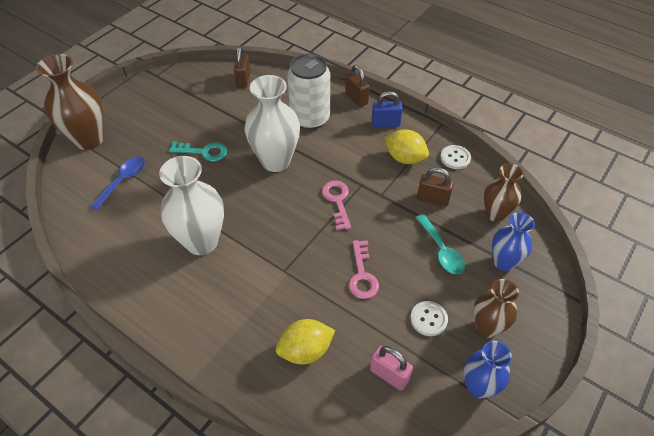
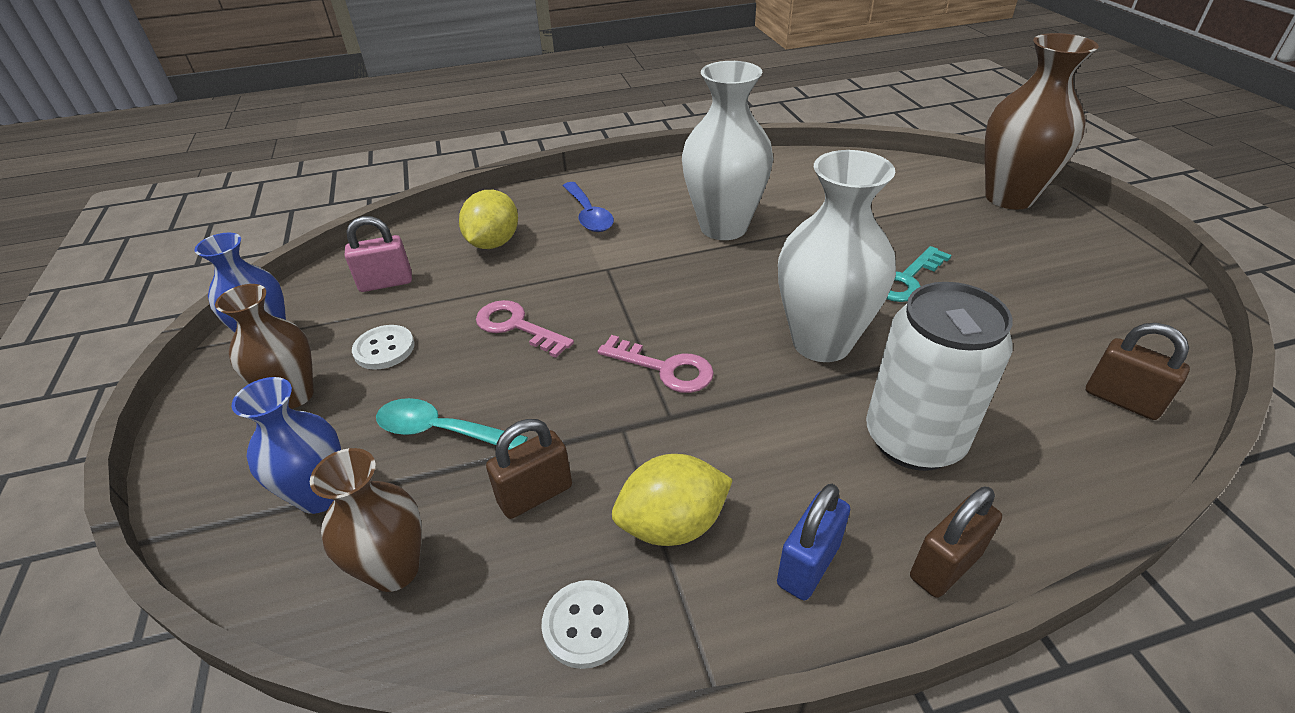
camera: 130 degrees right, 10 degrees down
(123, 181) = (894, 203): blue spoon -> blue spoon (589, 215)
(356, 98) = (945, 566): brown padlock -> brown padlock turned 45 degrees counterclockwise

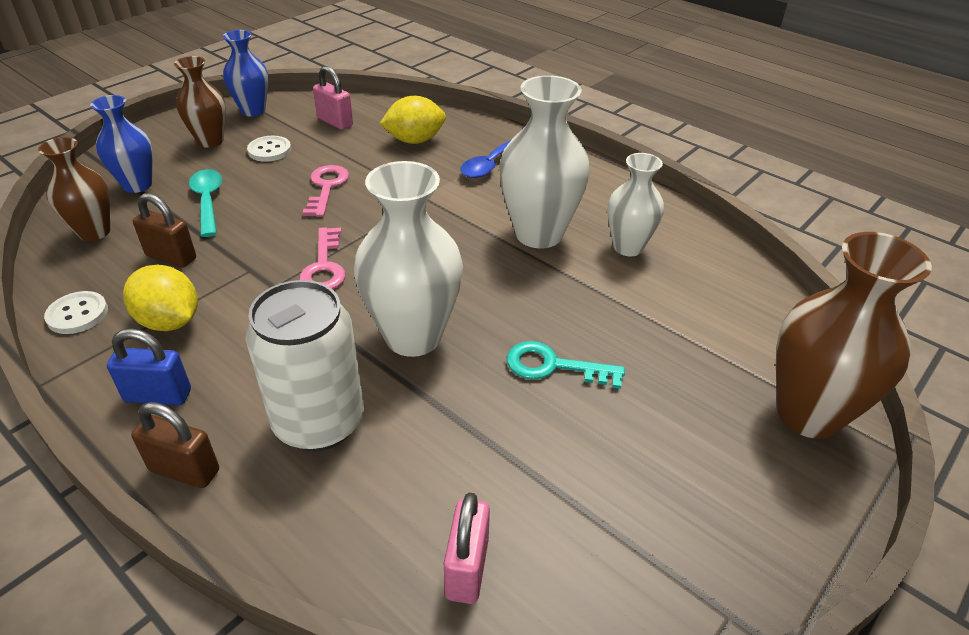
camera: 55 degrees right, 0 degrees up
(778, 194) = (628, 247): none -> white vase
(1122, 400) = (467, 568): brown padlock -> pink padlock

